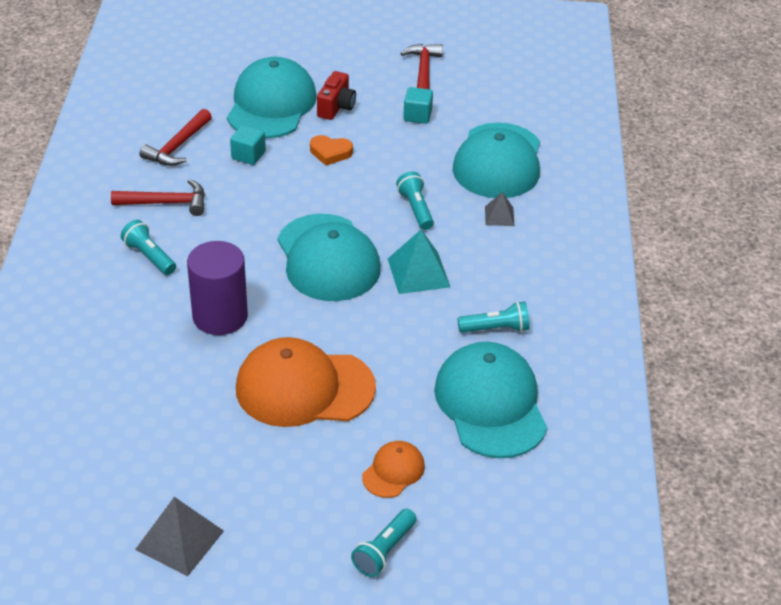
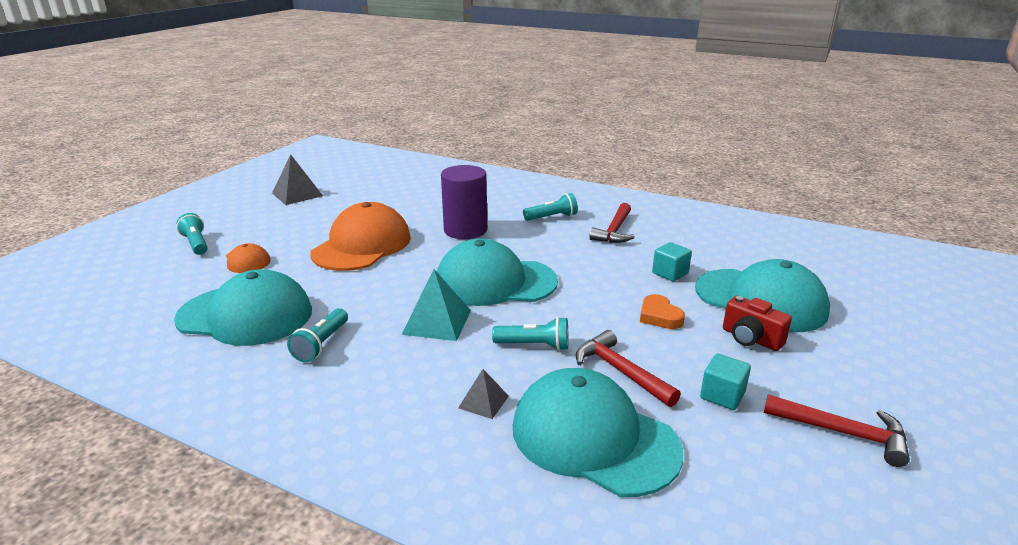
camera: 115 degrees right, 15 degrees down
(177, 146) = (695, 245): red hammer -> red hammer (620, 371)
(330, 153) = (659, 316): orange heart -> orange heart turned 60 degrees counterclockwise

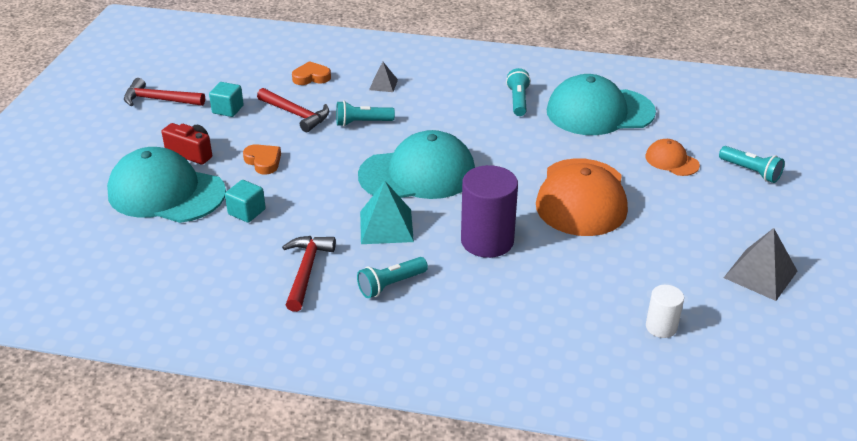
camera: 165 degrees right, 10 degrees up
(391, 183) = (661, 327): none -> white cylinder
(437, 322) = (446, 129): turquoise pyramid -> turquoise pyramid (386, 226)
(594, 438) = (311, 77): turquoise cap -> orange heart

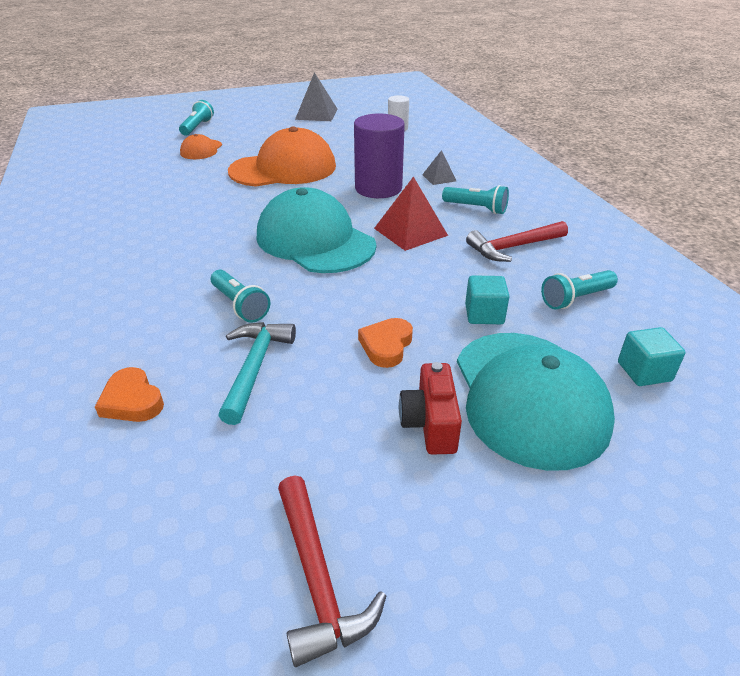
camera: 120 degrees left, 0 degrees up
(228, 109) = (287, 450): turquoise cube -> turquoise cube (644, 372)
(296, 114) = (255, 368): red hammer -> turquoise hammer
(383, 84) = (128, 323): grey pyramid -> grey pyramid (439, 178)
(386, 226) = (410, 231): turquoise pyramid -> red pyramid
(518, 101) = (130, 226): turquoise flashlight -> turquoise flashlight (576, 299)
(599, 112) = (133, 186): turquoise cap -> none

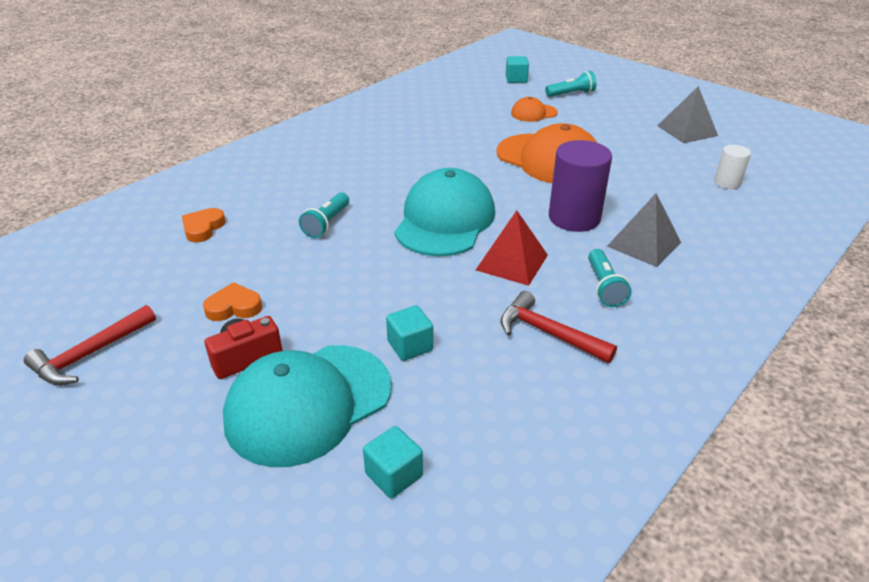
camera: 60 degrees right, 0 degrees up
(130, 137) = (516, 79): none -> turquoise cube
(255, 368) = (261, 258): turquoise hammer -> none
(386, 346) = (325, 306): orange heart -> orange heart (234, 307)
(439, 178) = (643, 244): grey pyramid -> grey pyramid, size x1.75
(576, 299) = (487, 400): turquoise flashlight -> none

